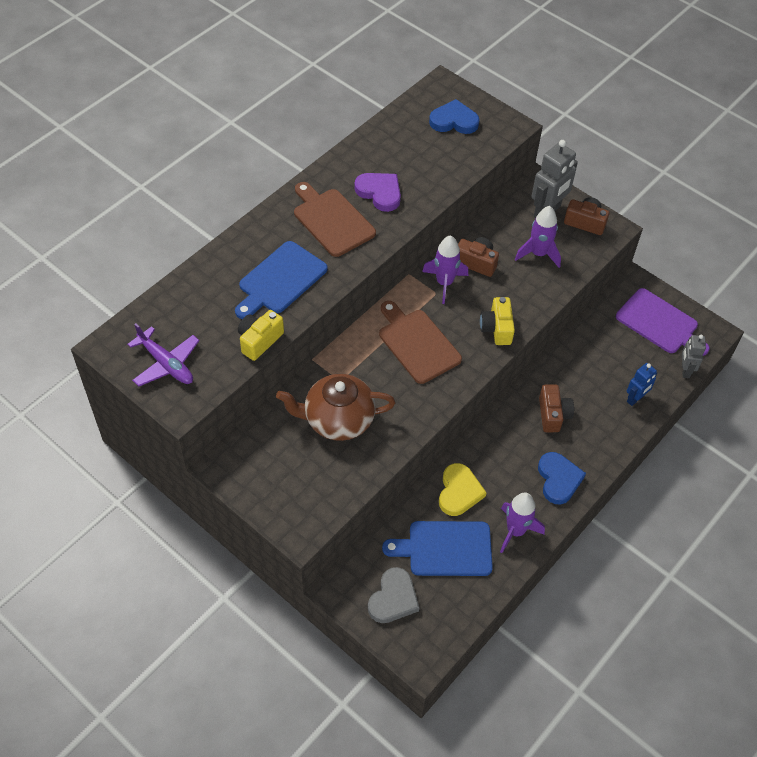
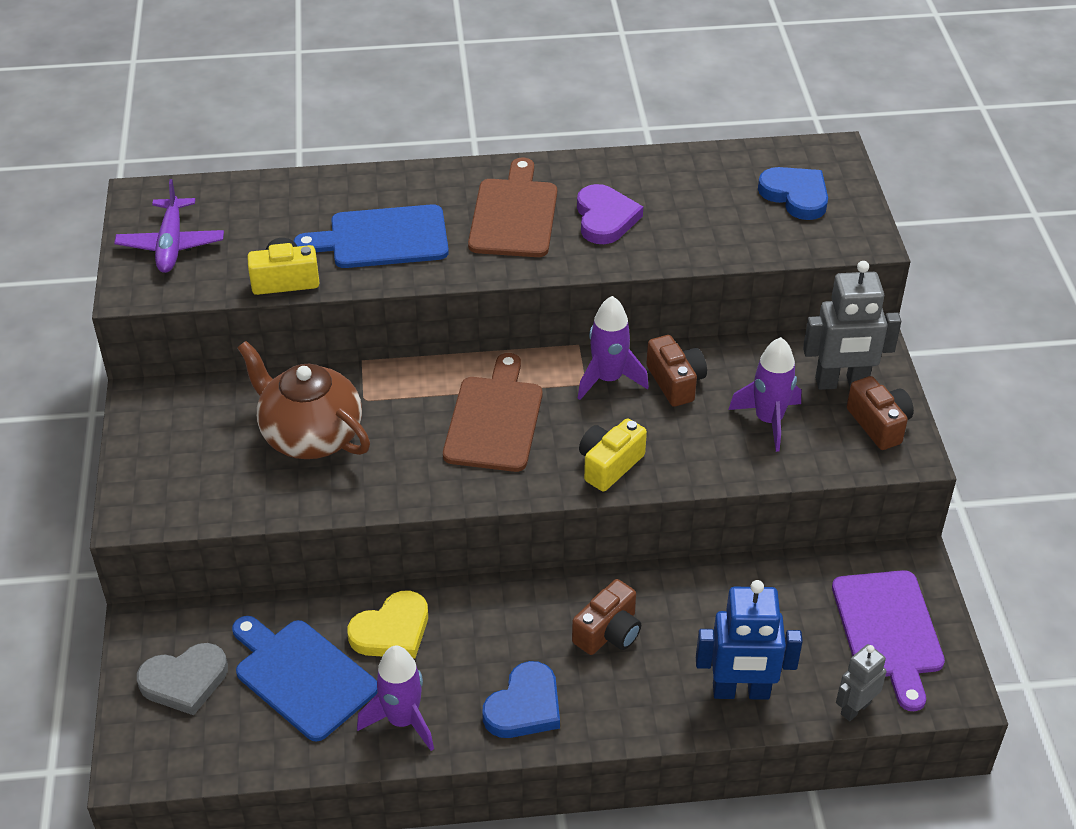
camera: 45 degrees right, 10 degrees down
(635, 399) = (741, 692): blue robot -> blue robot, size x1.68

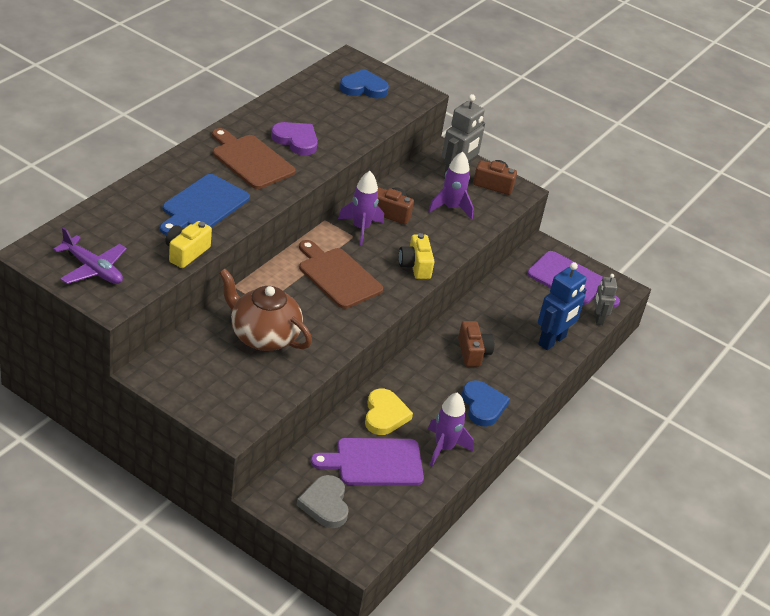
camera: 55 degrees left, 5 degrees down
(184, 681) = (325, 504): grey heart -> grey heart turned 150 degrees clockwise
(302, 676) = (374, 462): blue cutting board -> purple cutting board
(310, 435) = (263, 336): brown teapot -> brown teapot turned 45 degrees clockwise

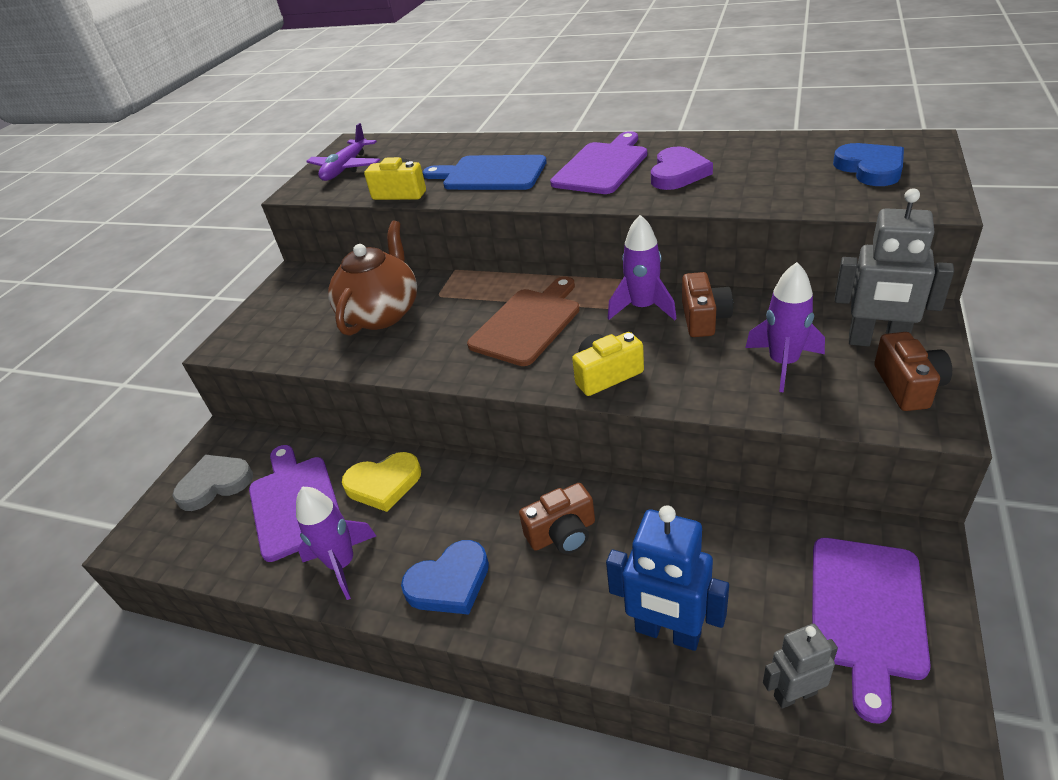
camera: 85 degrees right, 0 degrees up
(250, 160) = (602, 166): brown cutting board -> purple cutting board

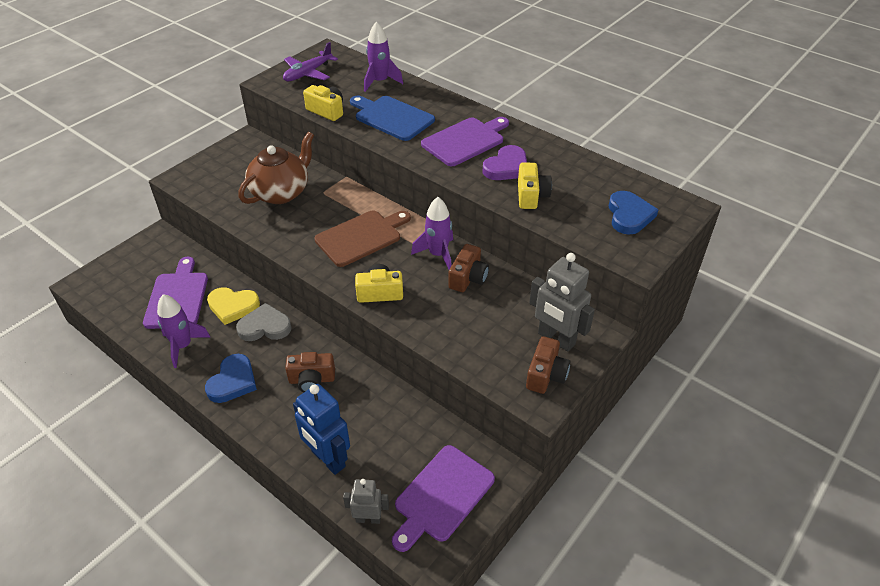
camera: 15 degrees right, 5 degrees up
(215, 484) = (140, 266): grey heart -> grey heart (265, 326)
(449, 582) = (233, 381): blue heart -> blue heart turned 60 degrees counterclockwise
(737, 188) = (531, 196): none -> yellow camera
(783, 363) = (488, 329): purple rocket -> purple rocket (380, 82)

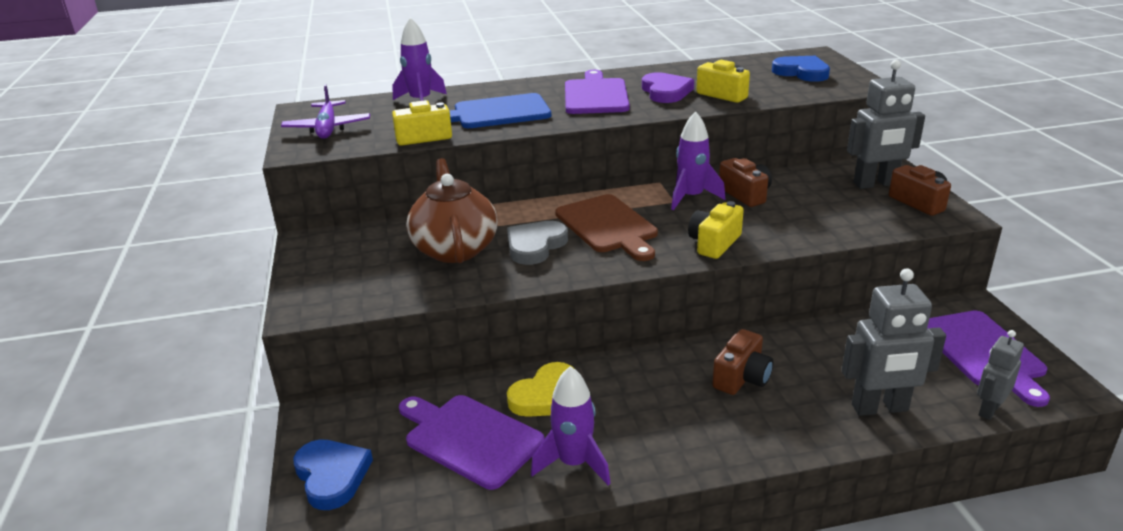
camera: 50 degrees left, 15 degrees down
(233, 381) = (686, 440): blue heart -> blue heart (332, 476)
(265, 326) = (613, 382): grey heart -> grey heart (535, 246)
(328, 459) = (880, 408): blue robot -> grey robot
(361, 237) = (608, 226): brown cutting board -> brown cutting board turned 150 degrees clockwise

